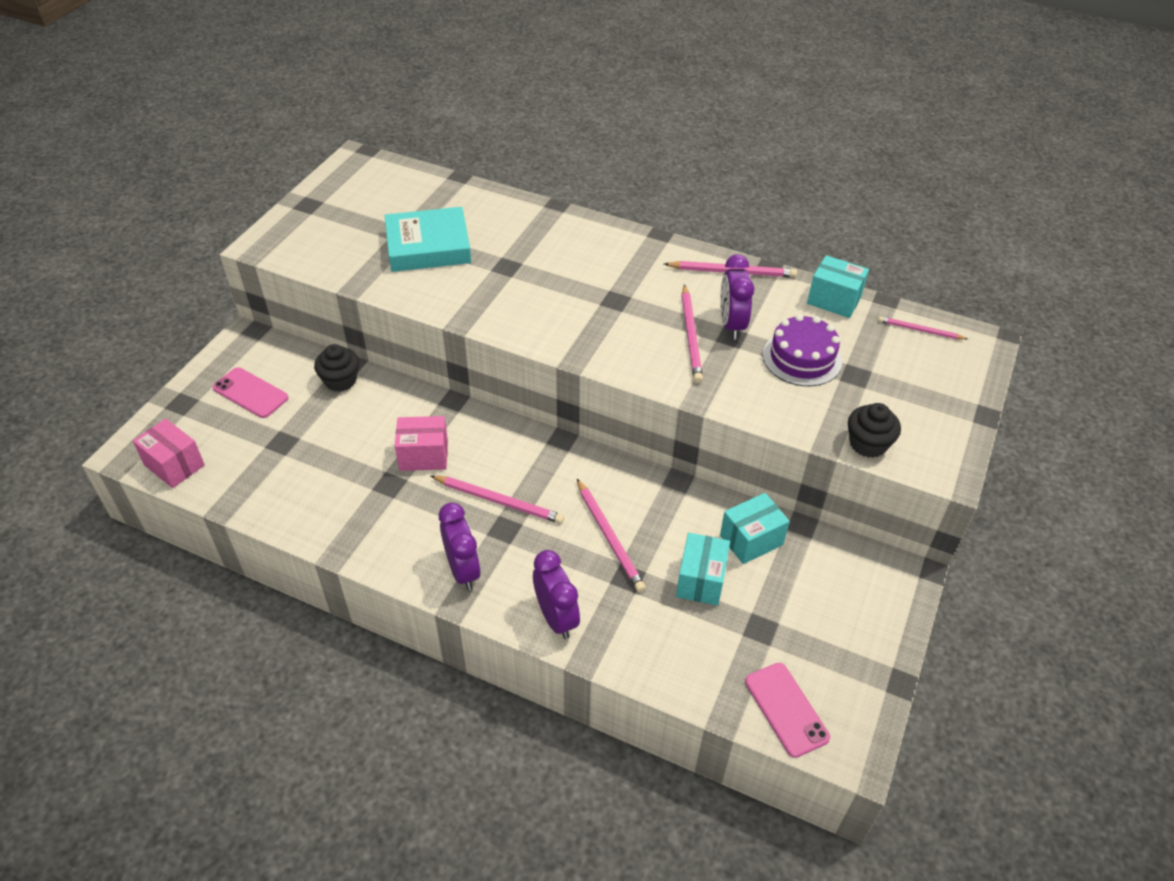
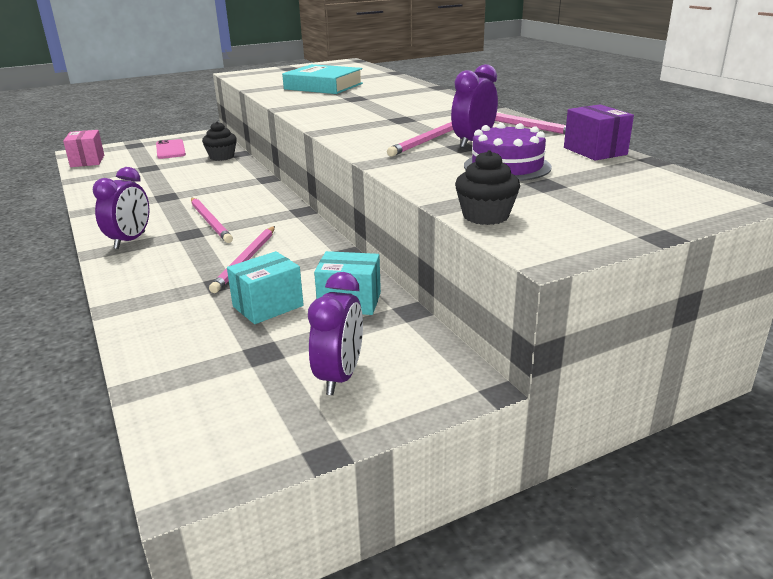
camera: 40 degrees right, 20 degrees down
(424, 455) = (207, 192): pink box -> none
(556, 618) = (136, 282): purple clock -> purple clock (340, 377)
(786, 709) = (188, 412): pink phone -> none
(834, 300) = (595, 151): turquoise box -> purple box
(920, 330) = (665, 180): pink pencil -> none

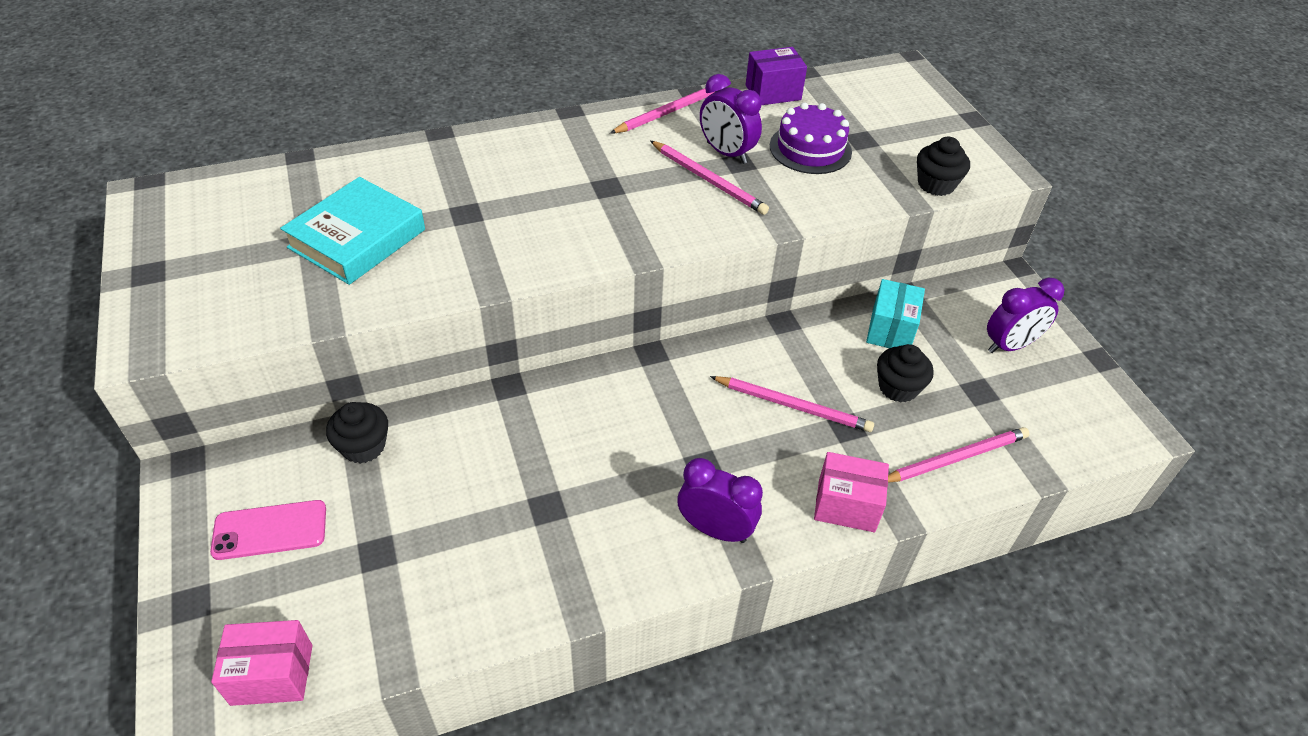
camera: 85 degrees left, 20 degrees up
(134, 284) = (846, 505): none -> pink box
(210, 222) = (667, 445): pink pencil -> pink pencil (955, 458)
(268, 306) = (898, 387): turquoise box -> black cupcake
(340, 377) = (1010, 345): purple clock -> purple clock turned 135 degrees clockwise

